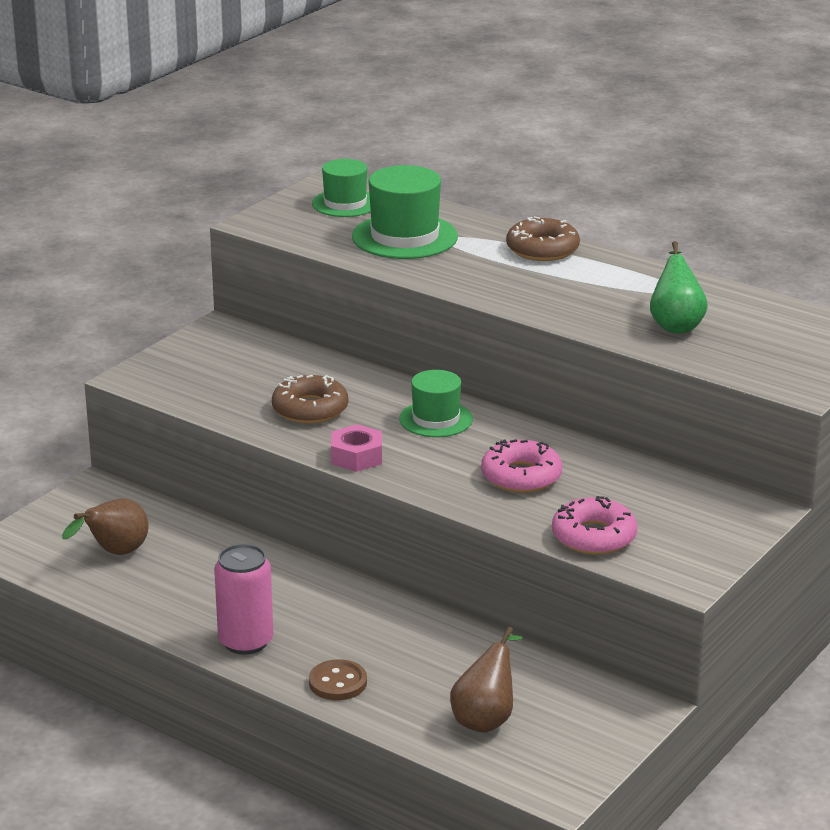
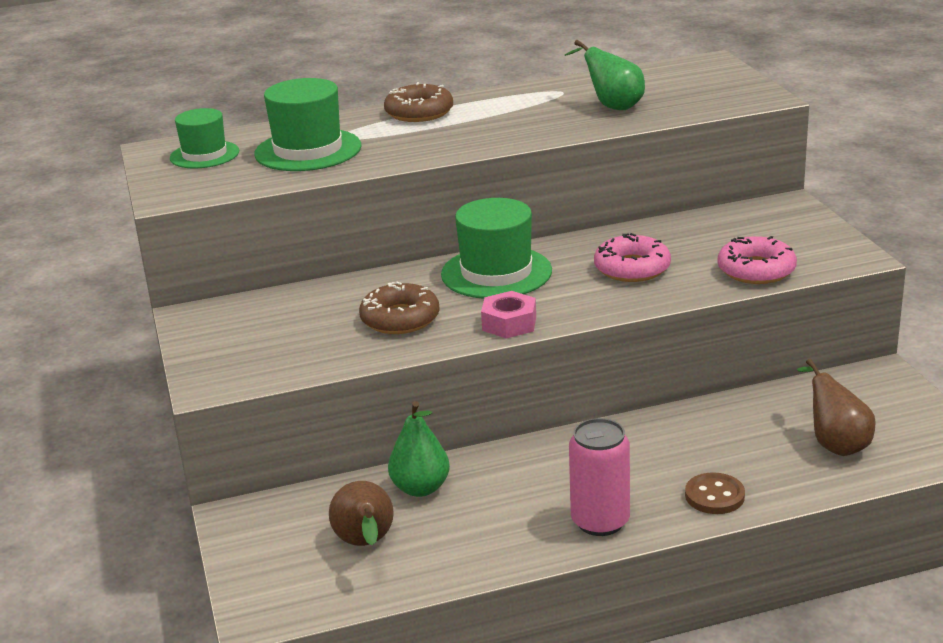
camera: 50 degrees left, 0 degrees up
(206, 546) = (420, 488): none -> green pear
(436, 419) = (496, 272): green hat -> green hat, size x1.54

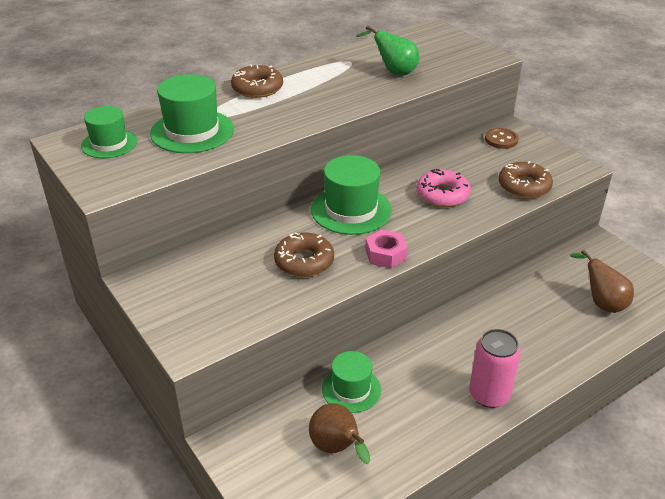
camera: 20 degrees left, 10 degrees up
(420, 488) = (351, 389): green pear -> green hat
(714, 496) = (551, 359): brown button -> brown button (501, 140)
(756, 270) = (524, 186): pink donut -> brown donut

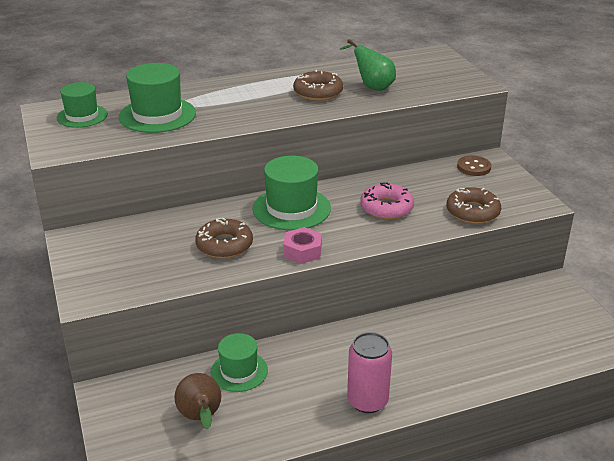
camera: 15 degrees right, 5 degrees down
(257, 88) = (236, 86): brown donut -> brown donut (318, 92)
(601, 303) = (526, 340): brown pear -> none

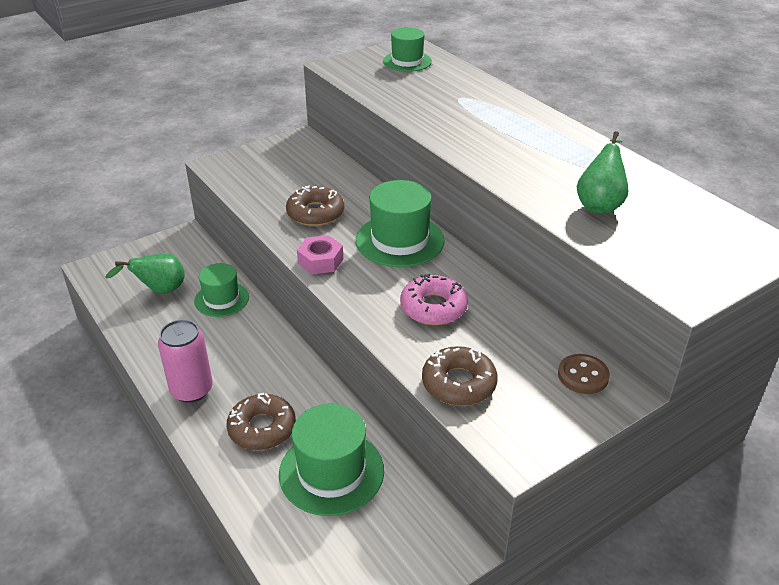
camera: 75 degrees right, 5 degrees up
(157, 115) = (431, 92): green hat -> green hat (331, 472)
(201, 418) = (159, 291): brown pear -> green pear
(318, 92) = (552, 169): brown donut -> brown donut (262, 428)

